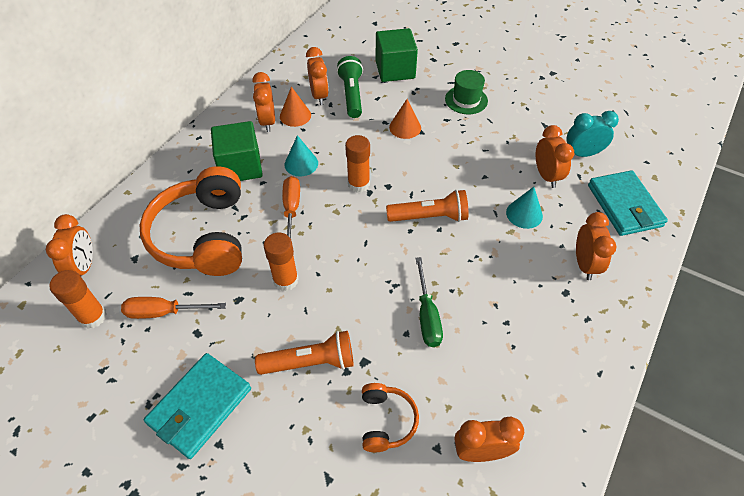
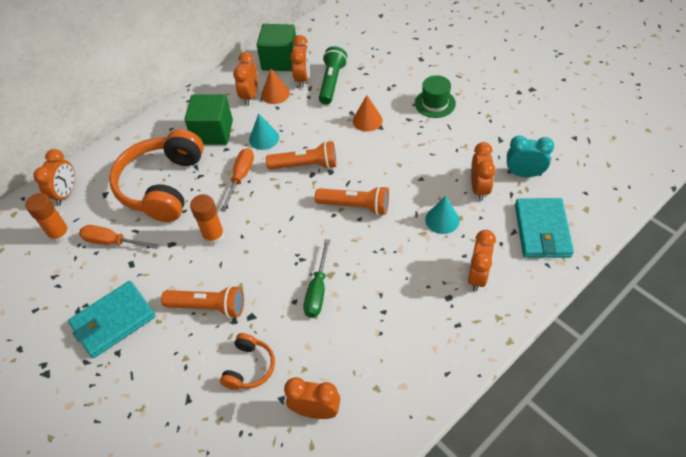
camera: 20 degrees right, 0 degrees up
(358, 184) = (305, 165): orange glue stick -> orange flashlight
(395, 70) = (380, 64): green cube -> green cube (280, 60)

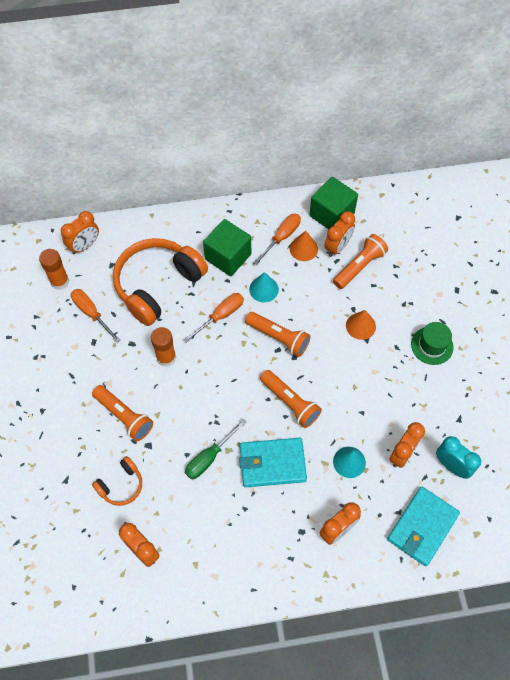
camera: 30 degrees right, 10 degrees up
(113, 321) = (54, 383): turquoise wallet -> turquoise wallet (272, 463)
(250, 96) = (281, 237): orange clock -> orange screwdriver
(332, 82) = (359, 266): green flashlight -> orange flashlight

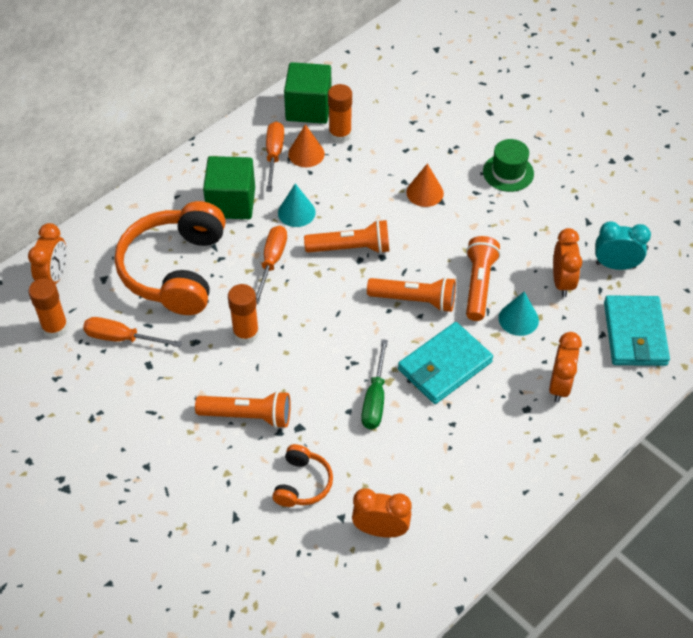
camera: 35 degrees left, 10 degrees down
(337, 247) = (340, 134): orange clock -> orange glue stick
(359, 266) = (377, 140): orange flashlight -> orange flashlight (478, 285)

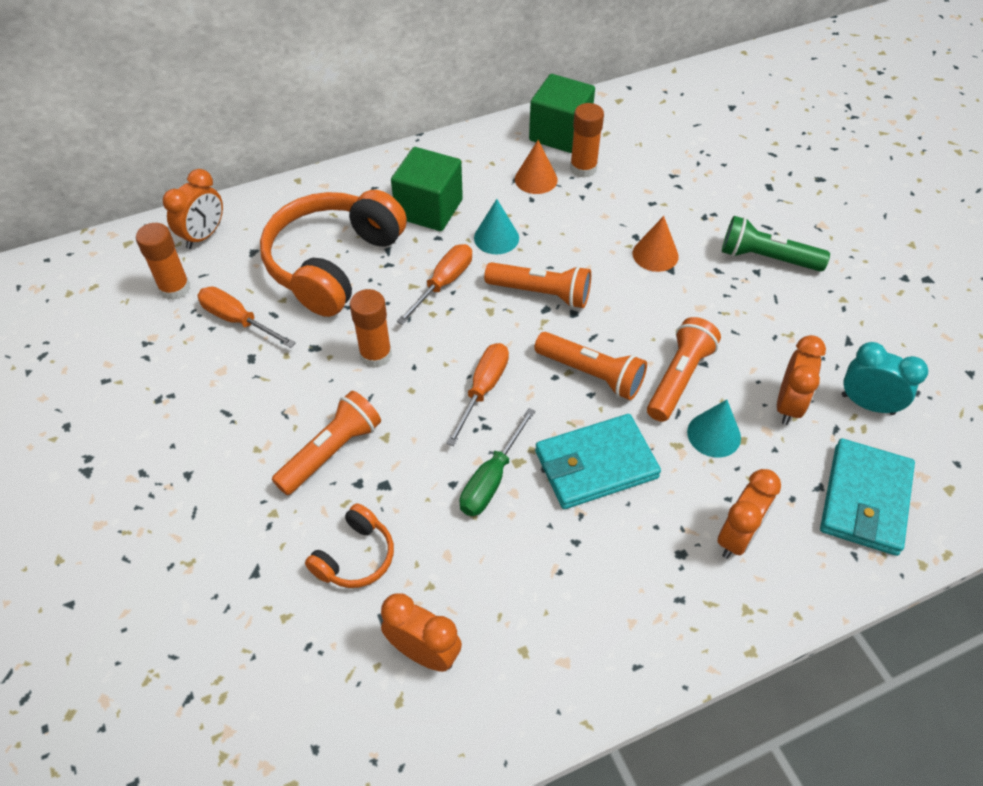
camera: 20 degrees right, 0 degrees up
(248, 416) = (331, 452): orange flashlight -> orange flashlight turned 75 degrees counterclockwise
(274, 155) = (499, 172): orange screwdriver -> orange screwdriver (483, 389)
(508, 172) = (766, 258): green hat -> green flashlight

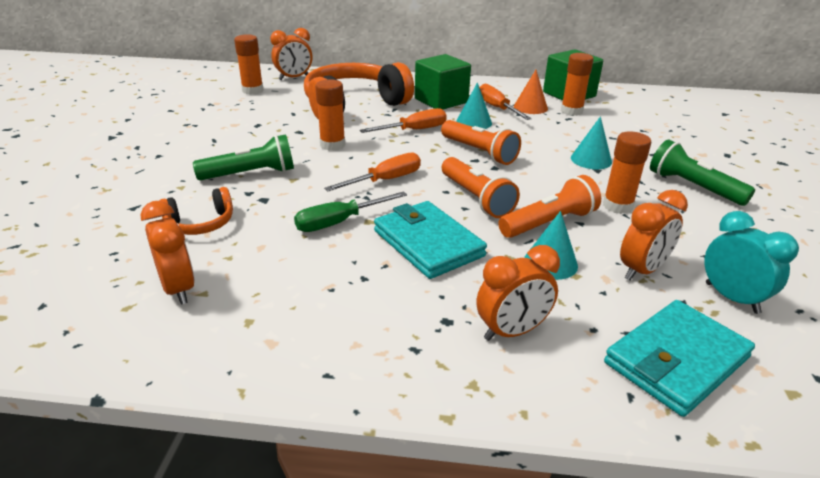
camera: 30 degrees right, 20 degrees down
(238, 320) = (270, 110): orange screwdriver -> orange screwdriver (497, 108)
(331, 452) = (251, 174): orange flashlight -> green flashlight
(595, 464) = (428, 243): turquoise wallet -> turquoise wallet turned 45 degrees clockwise
(655, 254) = (591, 160): orange cone -> turquoise cone
(720, 321) = (617, 206): none -> orange glue stick

